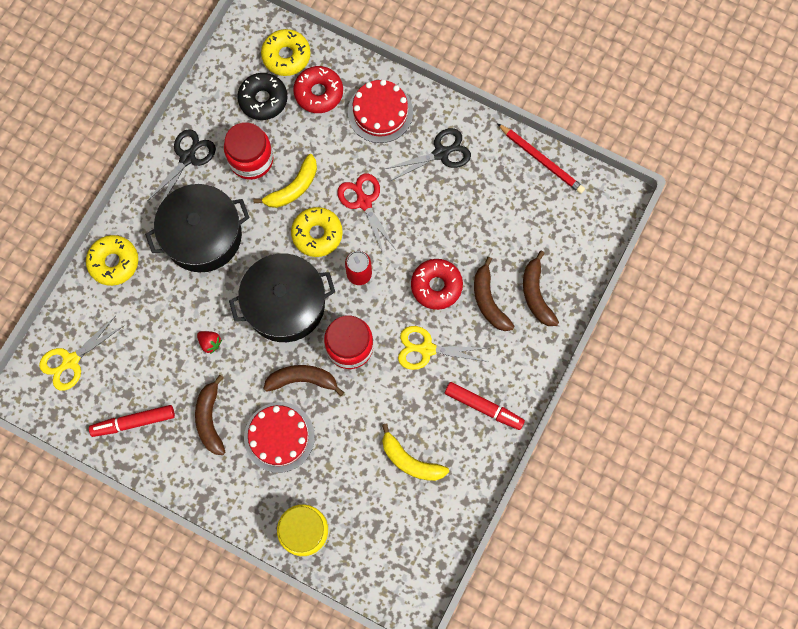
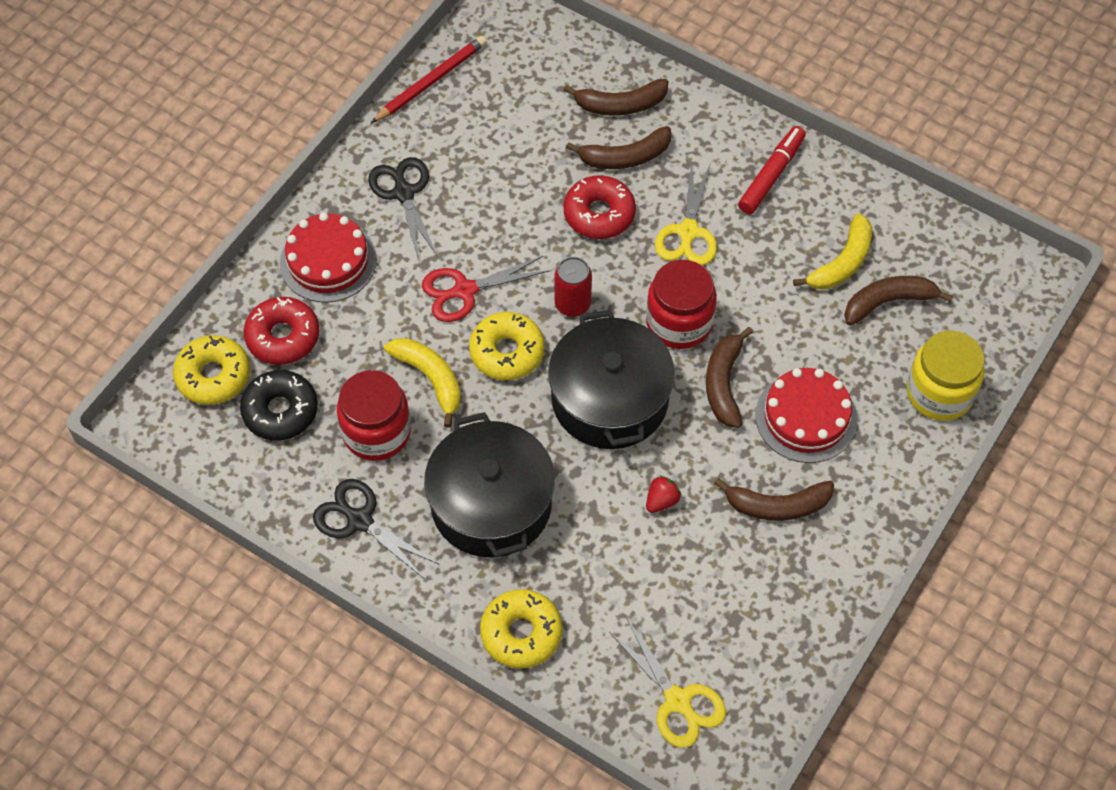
camera: 85 degrees left, 15 degrees down
(134, 422) = (779, 611): red marker -> none
(378, 495) = (888, 302): none -> brown banana

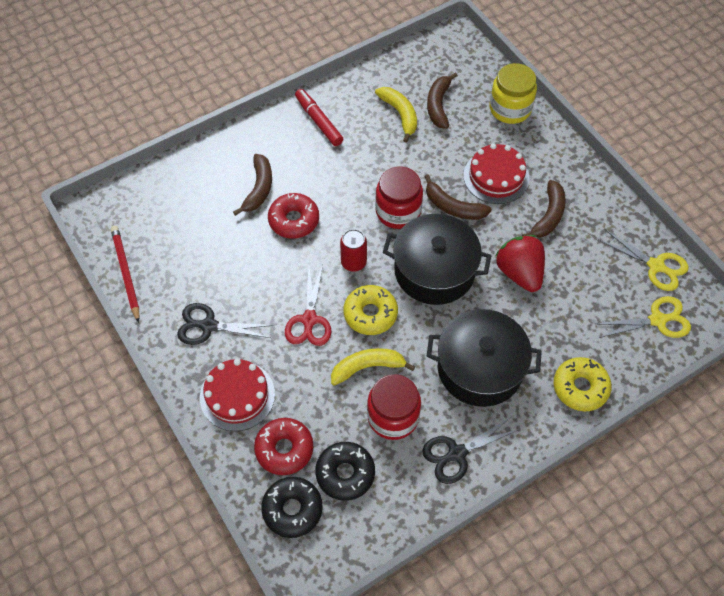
camera: 65 degrees left, 0 degrees up
(213, 376) = (292, 509): yellow donut -> black donut
(620, 105) = (217, 175): brown banana -> none
(661, 501) = (519, 273): red strawberry -> red strawberry, size x2.17
(688, 232) = (335, 179): yellow scissors -> yellow scissors (656, 266)

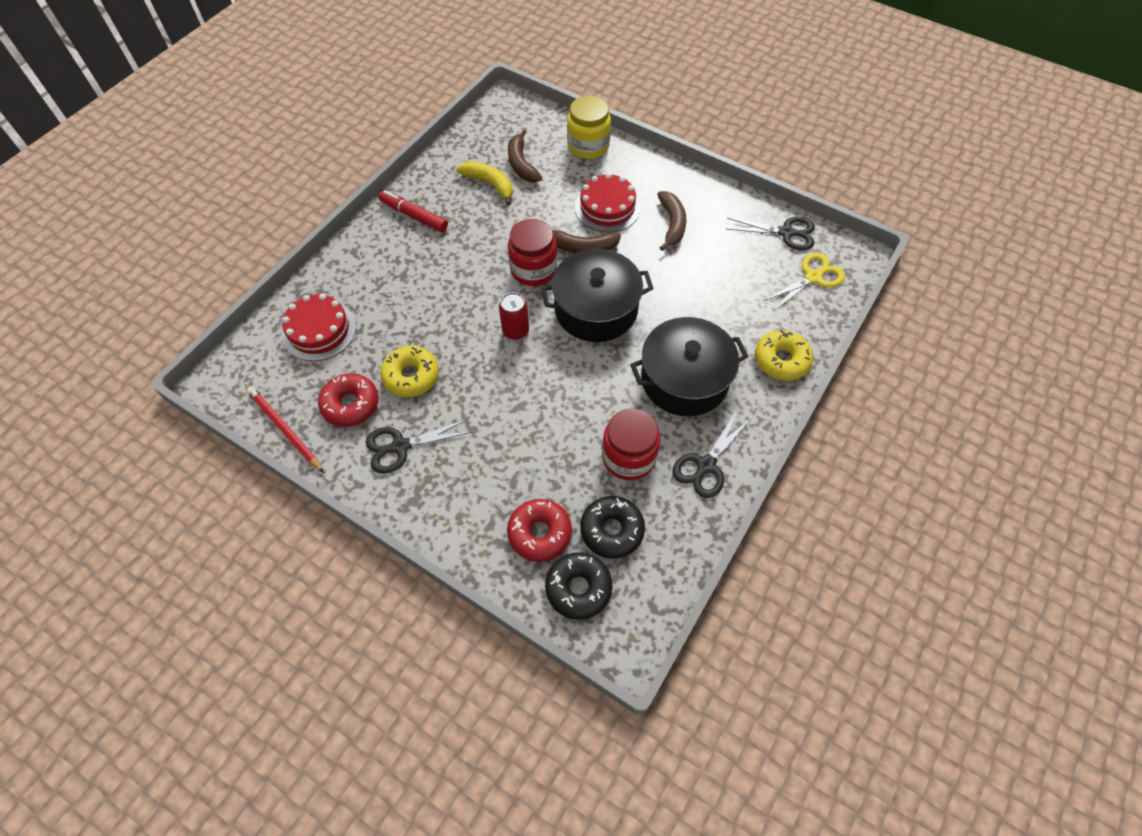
camera: 25 degrees left, 0 degrees up
(237, 395) = (465, 502): red cake -> red cake (319, 330)
(258, 189) = (385, 298): brown banana -> none
(294, 220) = (436, 314): red donut -> red donut (351, 404)
(309, 320) = (500, 400): red scissors -> none
(368, 367) = (580, 421): yellow banana -> none
(370, 314) = (556, 371): yellow donut -> yellow donut (411, 376)
(519, 273) = (673, 282): red strawberry -> none
(656, 266) = (786, 233): yellow scissors -> black scissors

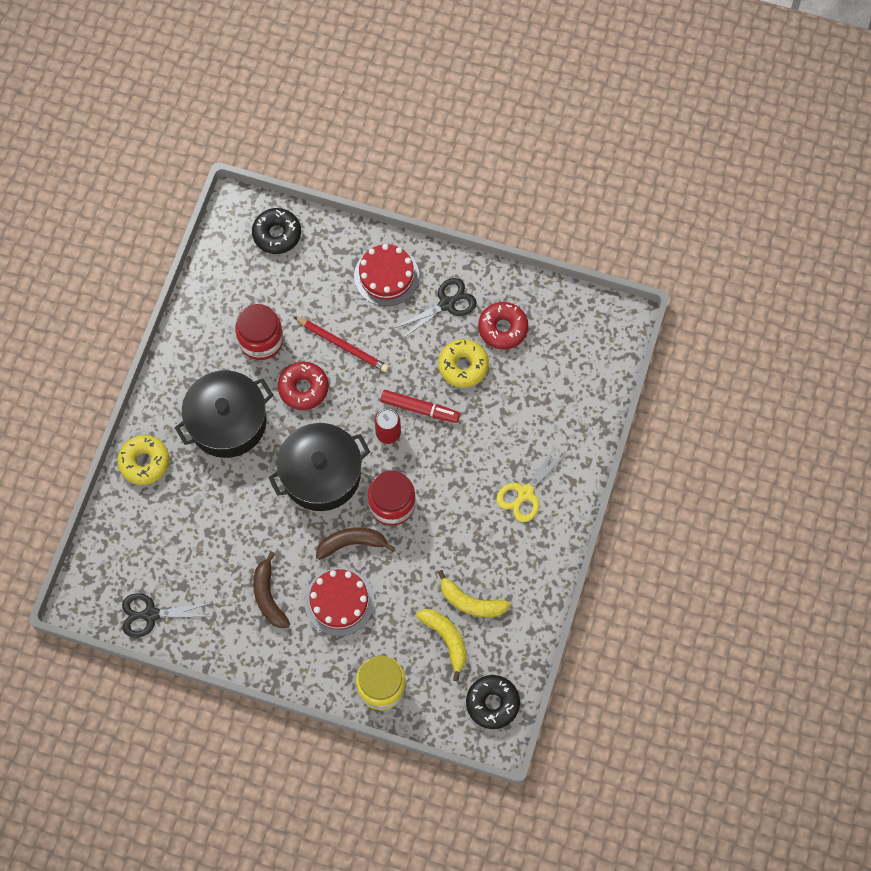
camera: 165 degrees right, 10 degrees up
(285, 430) = (545, 294): red pencil -> red pencil (342, 345)
(319, 330) = (563, 389): red cake -> red cake (386, 276)
(414, 216) = (532, 539): red marker -> red marker (420, 409)
(521, 164) = (446, 640): brown banana -> yellow banana
(539, 533) = (316, 265): red donut -> red donut (303, 388)
(612, 530) = (262, 280): black donut -> black donut (492, 703)
(706, 465) = (198, 349): black scissors -> none
(813, 277) = (120, 564): yellow scissors -> yellow scissors (525, 493)

